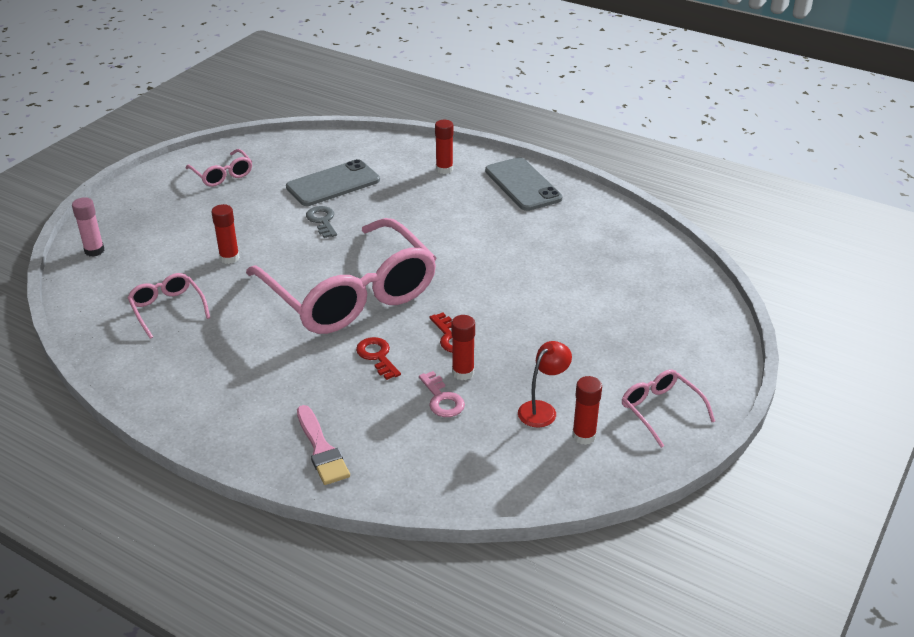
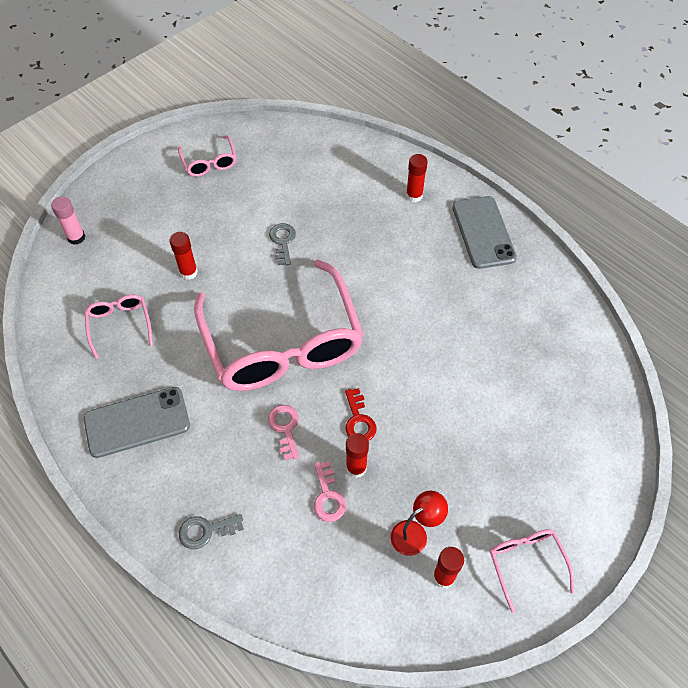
camera: 15 degrees right, 20 degrees up
(321, 449) = (206, 531): pink brush -> grey key
(333, 184) = (305, 195): grey phone -> grey phone (137, 422)
(377, 356) = (285, 428): red key -> pink key

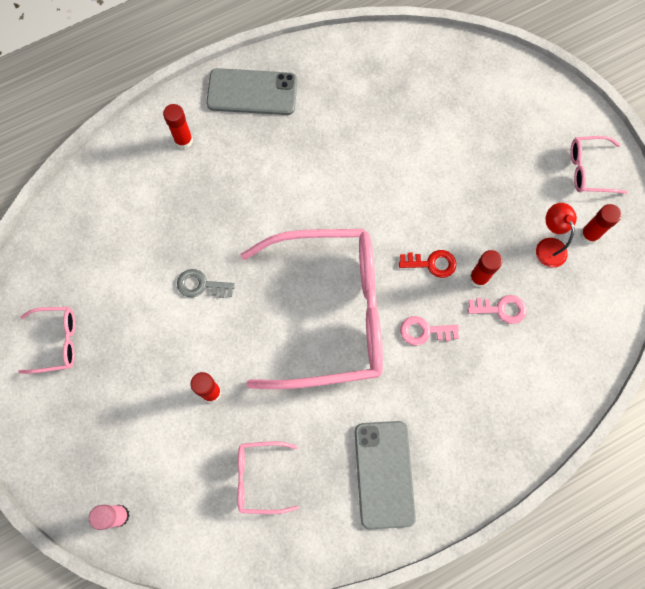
camera: 75 degrees left, 15 degrees up
(206, 531) = (512, 424): grey key -> none

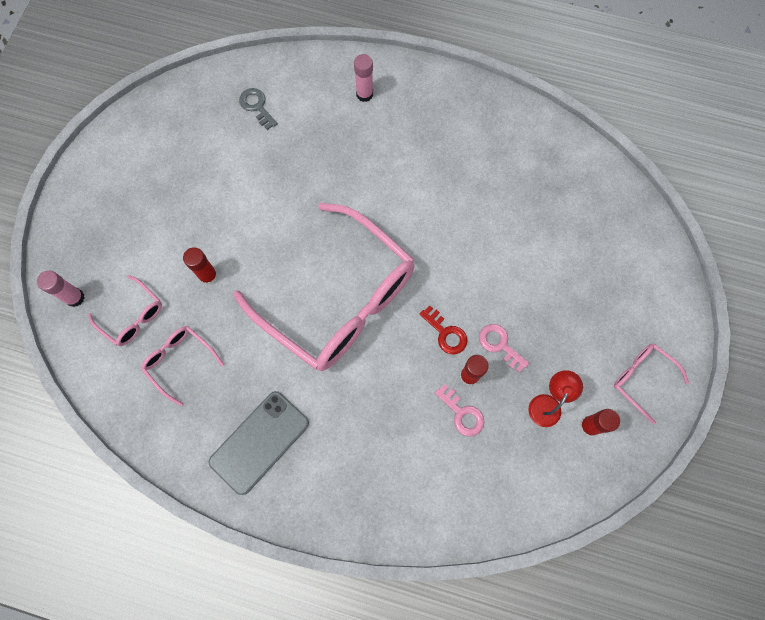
camera: 45 degrees right, 0 degrees up
(56, 341) = (152, 153): pink glasses -> pink glasses (132, 316)
(183, 140) = (364, 94): red glue stick -> pink glue stick
(201, 285) = (275, 200): grey key -> grey key (257, 106)
(252, 92) = (445, 101): grey phone -> none
(424, 331) = (390, 375): pink key -> pink key (499, 345)

